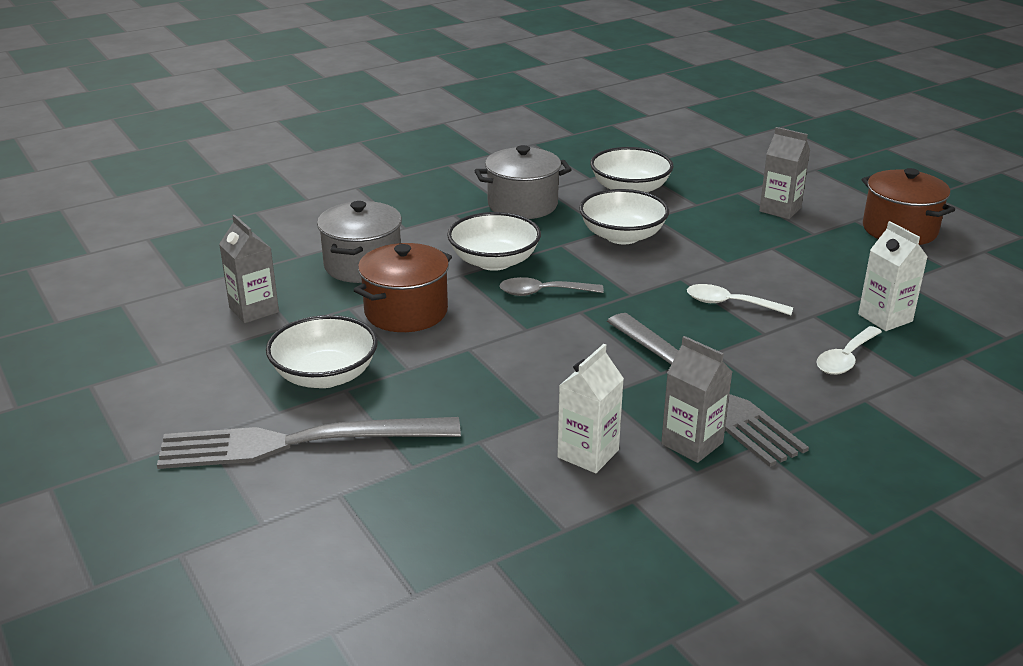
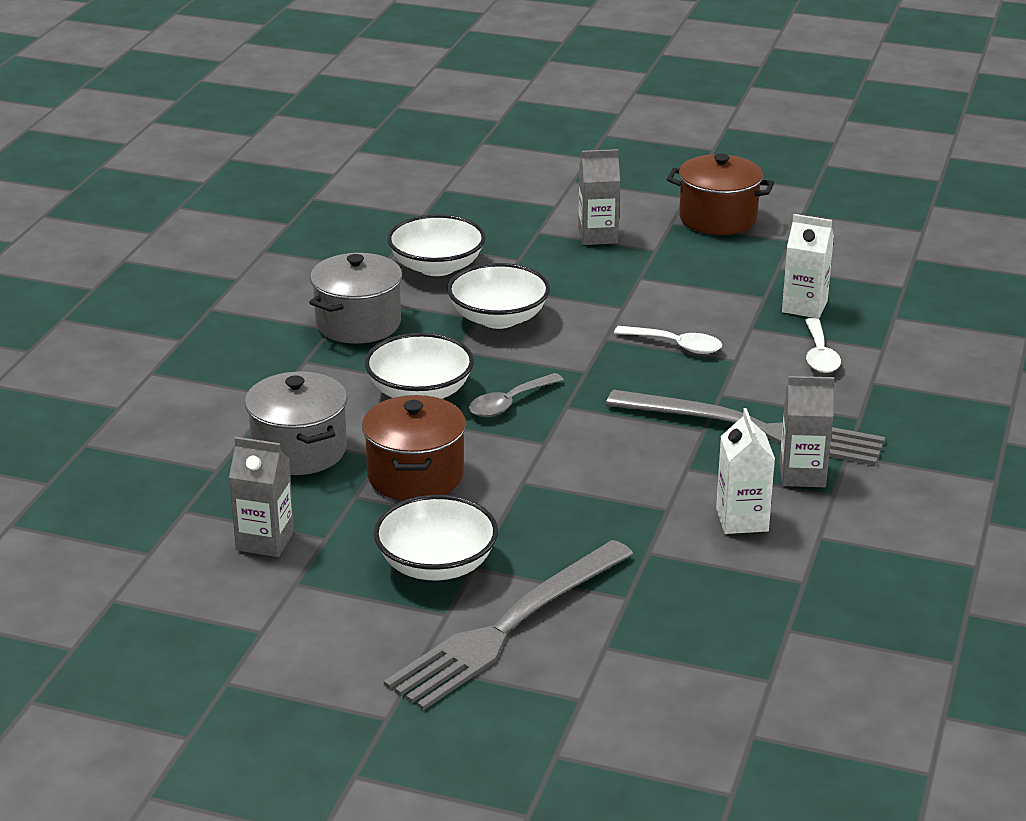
camera: 40 degrees left, 0 degrees up
(730, 304) = (676, 345): white spoon -> white spoon turned 135 degrees counterclockwise

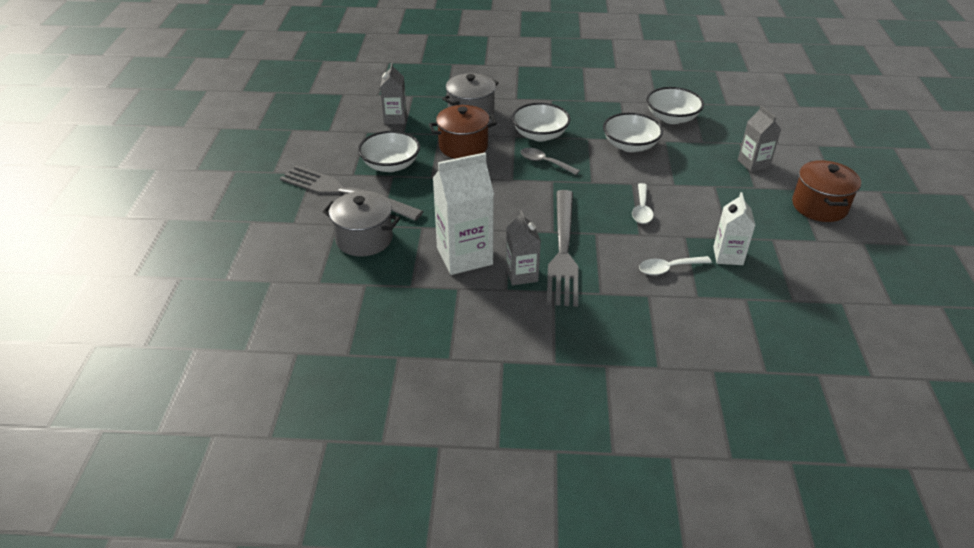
camera: 75 degrees right, 10 degrees up
(358, 324) = (595, 106): grey pot -> grey pot (364, 239)
(742, 520) = (464, 256): white carton -> white carton, size x1.69

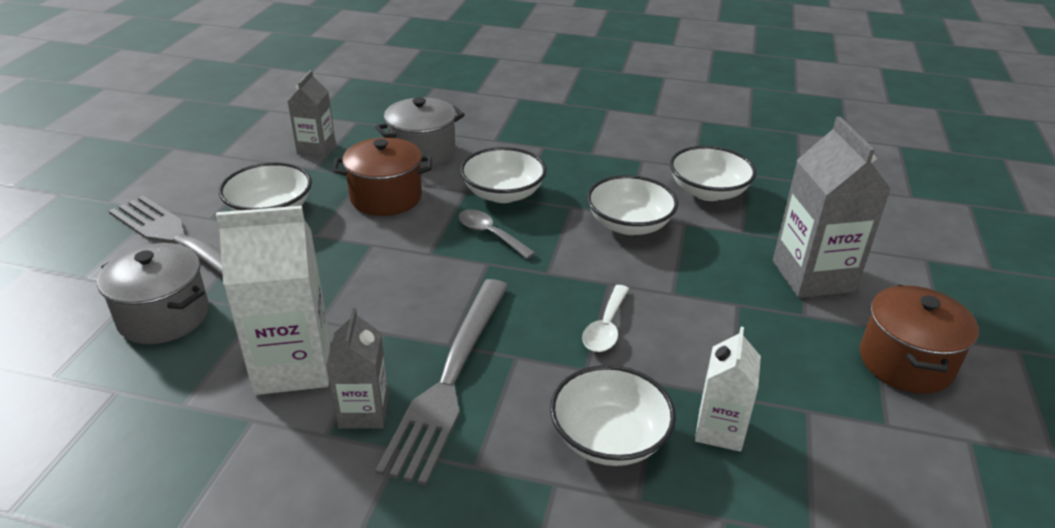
camera: 10 degrees right, 5 degrees down
(668, 268) = (609, 438): white spoon -> white bowl
(753, 164) = (813, 276): grey carton -> grey carton, size x1.69

